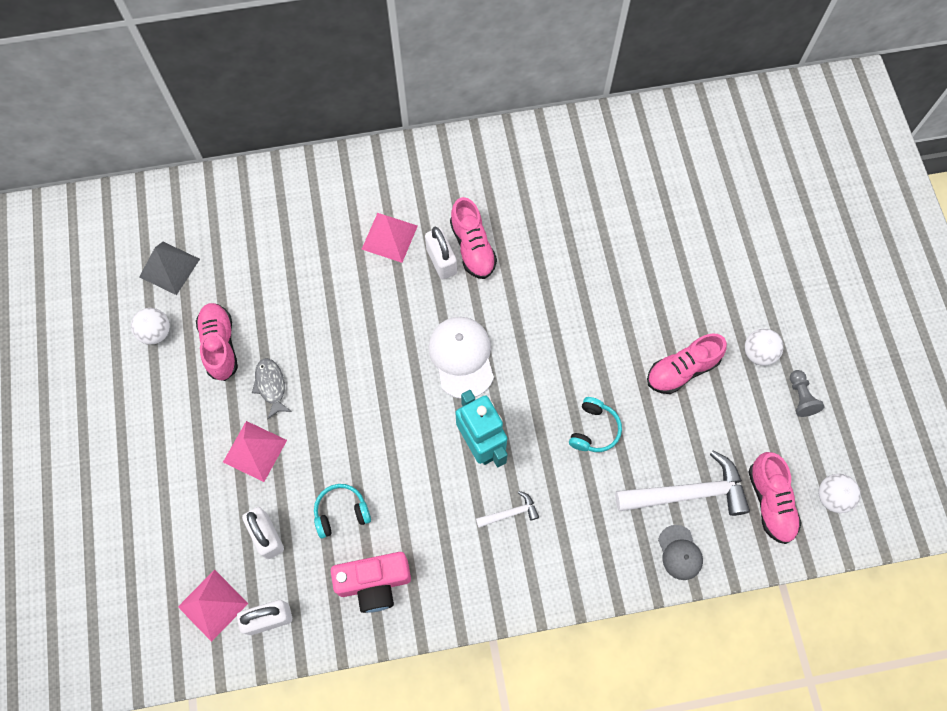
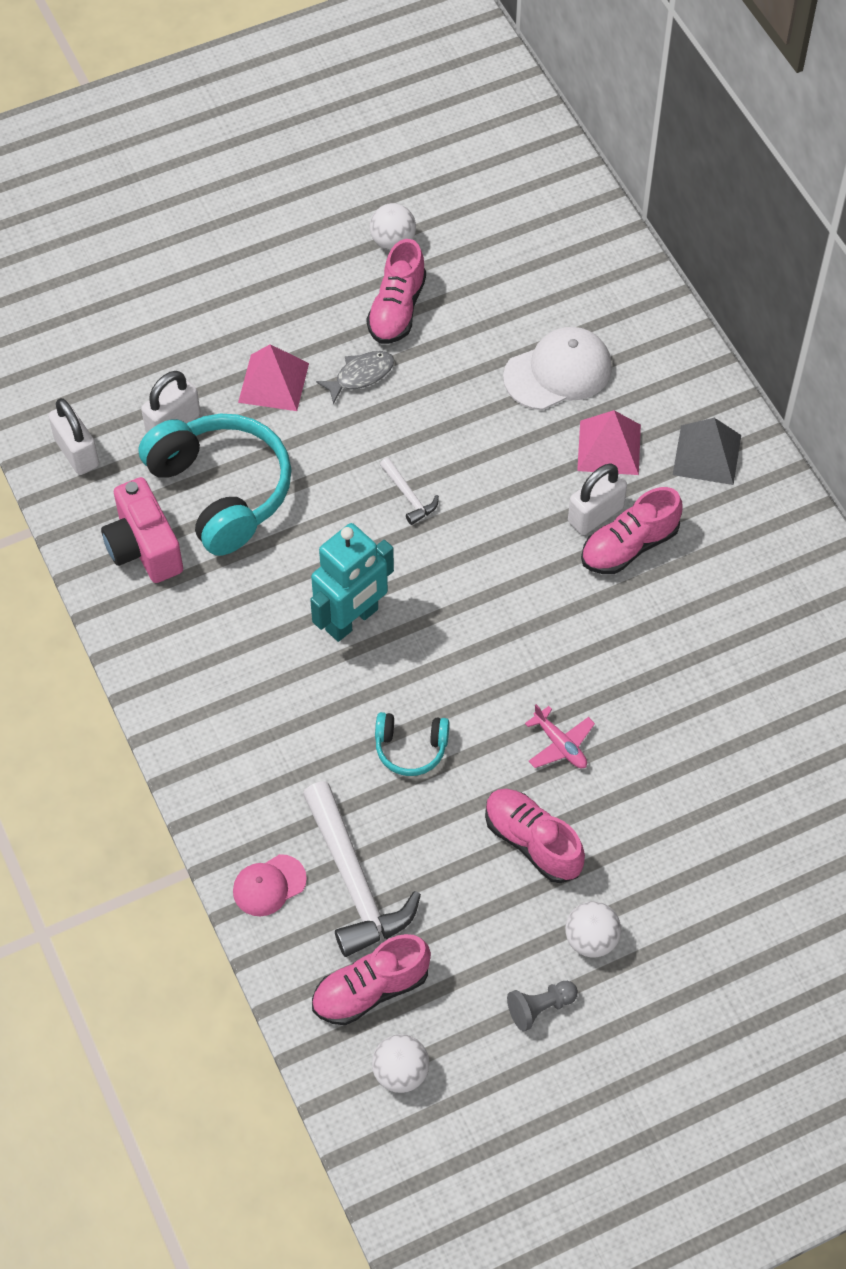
camera: 75 degrees right, 10 degrees down
(169, 268) = (482, 229): grey pyramid -> grey pyramid (706, 454)
(213, 605) = (80, 394): pink pyramid -> none
(220, 345) = (397, 309): pink shoe -> pink shoe turned 135 degrees clockwise
(341, 512) = (221, 491): turquoise headphones -> turquoise headphones, size x2.08
(462, 357) = (464, 571): white cap -> white cap (558, 372)
(510, 513) = (270, 674): white hammer -> white hammer (409, 496)
(614, 333) = (560, 745): none -> pink plane
(680, 552) = (269, 885): grey cap -> pink cap

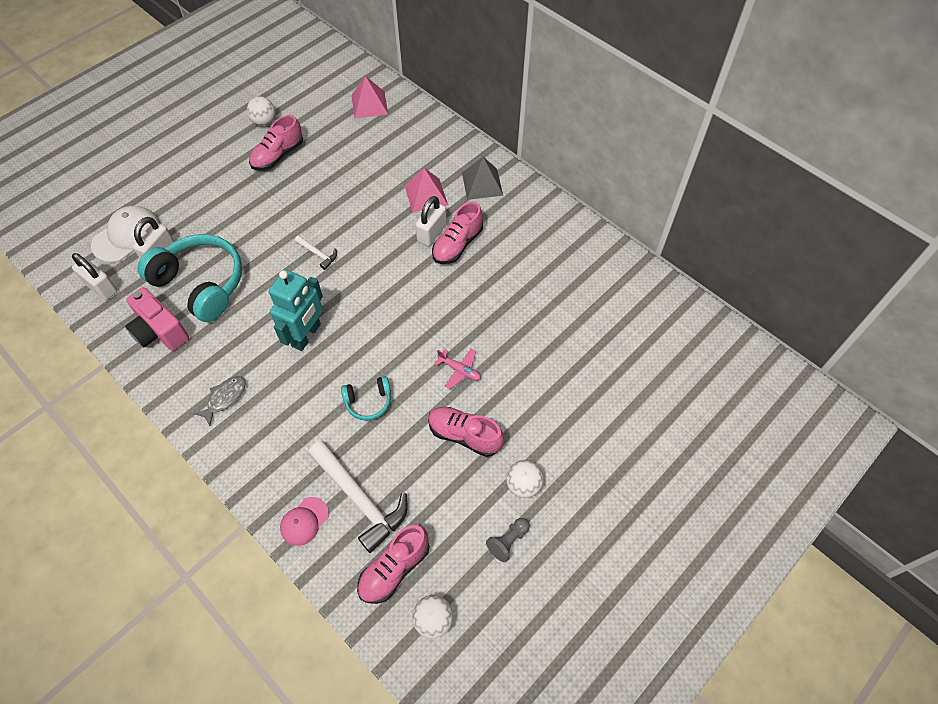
camera: 20 degrees left, 0 degrees up
(273, 382) = (216, 214): pink pyramid -> pink pyramid (369, 104)
(361, 375) = (268, 196): grey fish -> grey fish (225, 398)
(397, 309) = (278, 155): pink shoe -> pink shoe turned 45 degrees clockwise
(558, 372) = (382, 163): white cap -> white cap (127, 236)

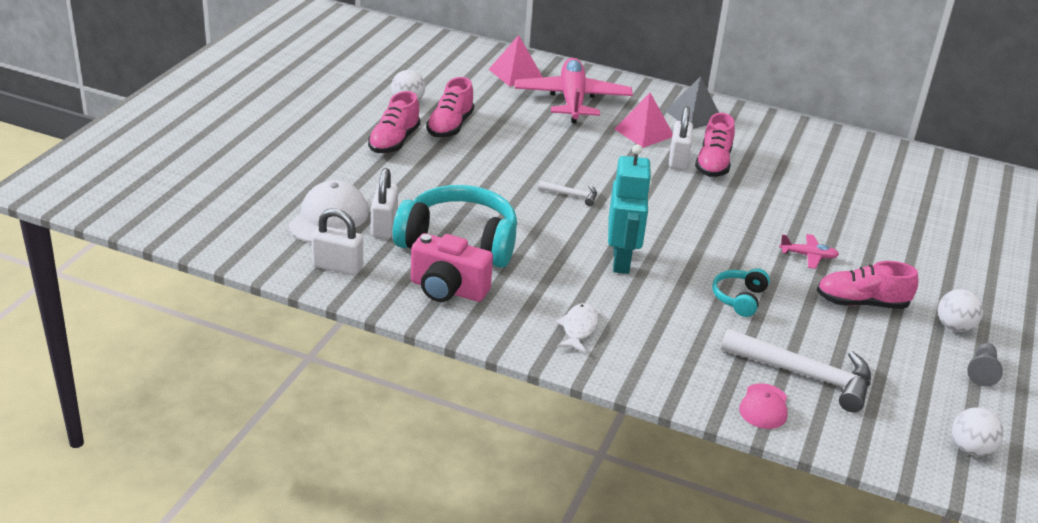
camera: 25 degrees left, 25 degrees down
(225, 398) = (578, 328): grey fish -> white fish
(368, 402) = (739, 298): turquoise headphones -> turquoise headphones turned 150 degrees clockwise
(393, 145) = (572, 100): none -> pink plane
(394, 569) = (893, 420): pink shoe -> pink shoe (394, 141)

